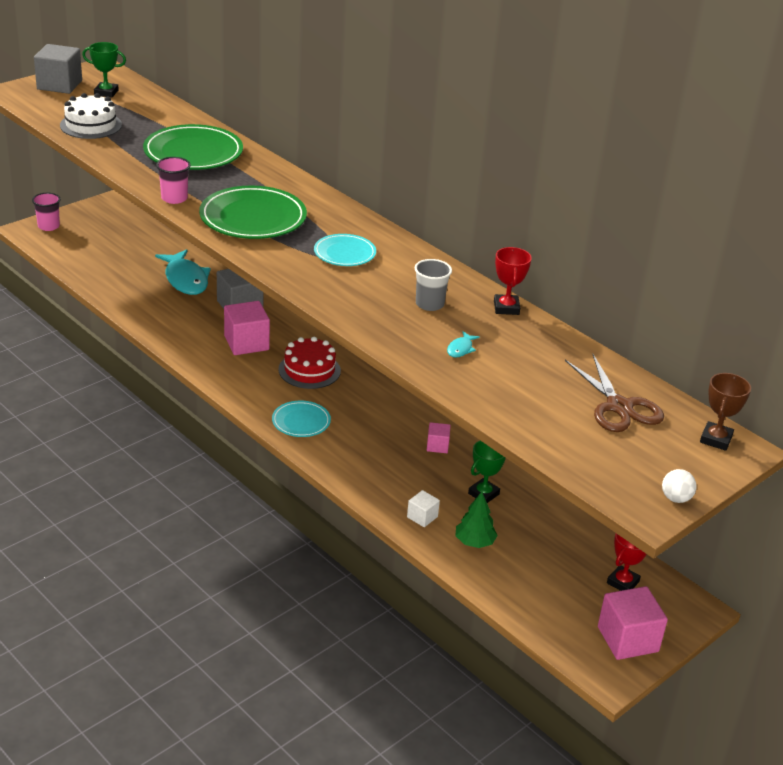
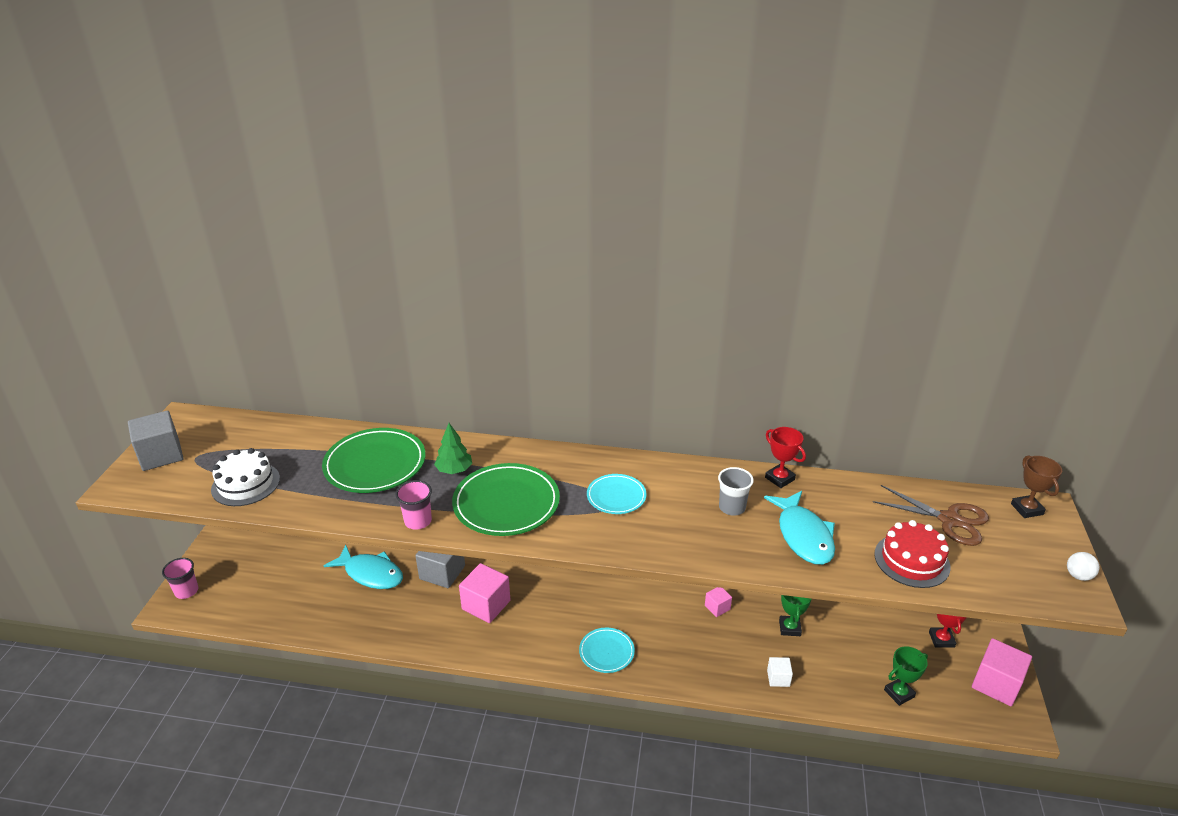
camera: 35 degrees left, 0 degrees up
(106, 92) = (218, 441): green trophy -> green trophy (899, 693)
(309, 370) = (560, 599): red cake -> red cake (911, 560)
(461, 349) = (803, 535): turquoise fish -> turquoise fish, size x2.39
(474, 542) = (831, 674): green tree -> green tree (454, 470)

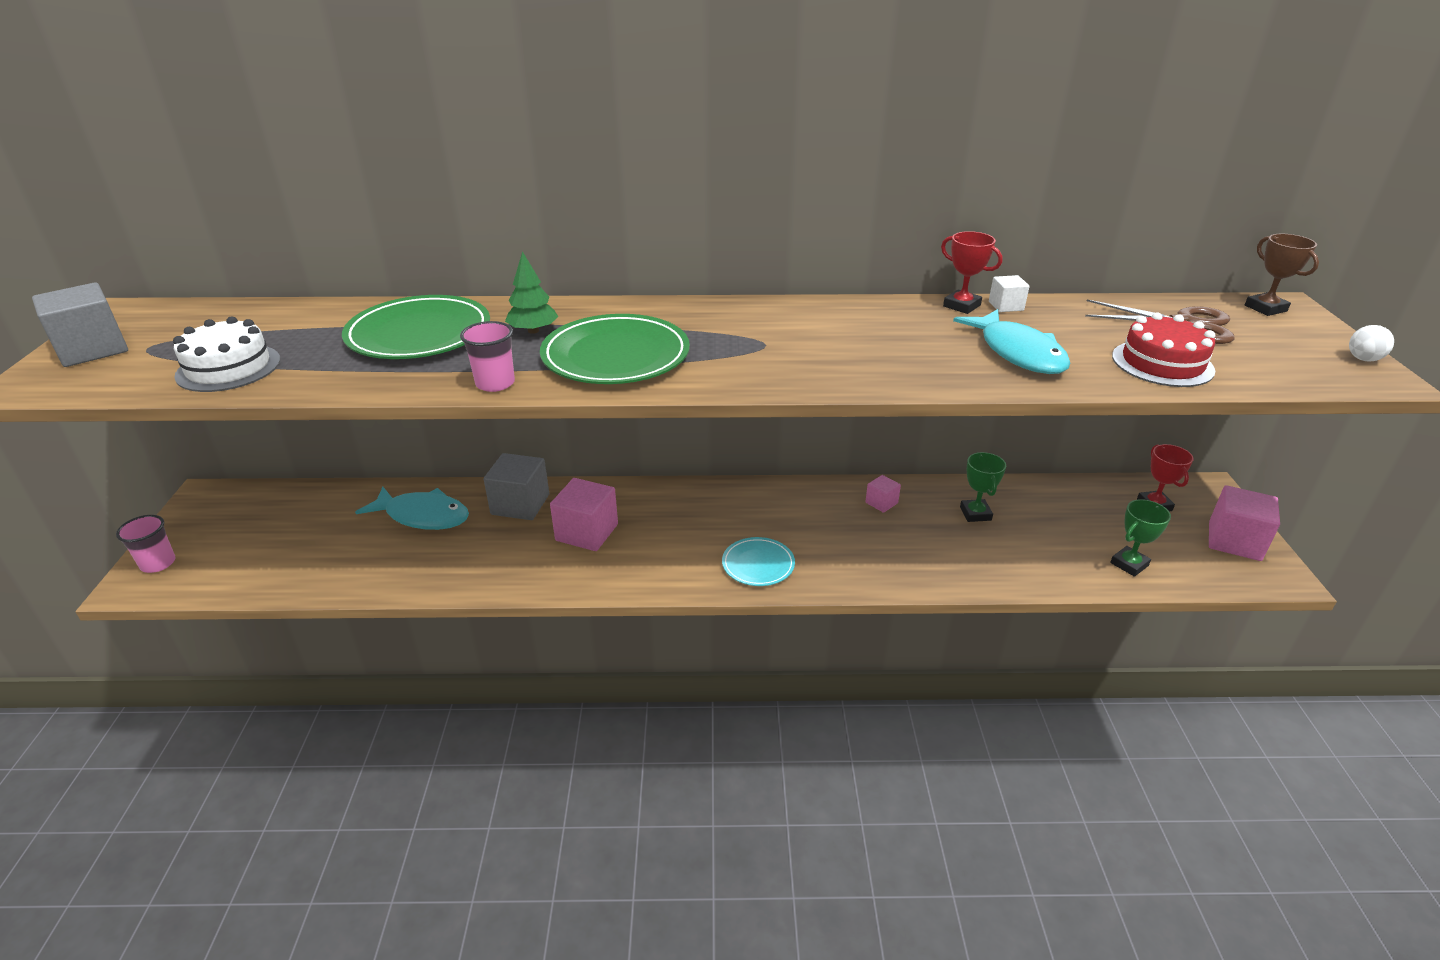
camera: 10 degrees left, 0 degrees up
(616, 496) = (762, 337): turquoise plate -> none
(732, 507) = (915, 335): grey cup -> none
(778, 678) = (981, 566): white cube -> white cube (1006, 306)

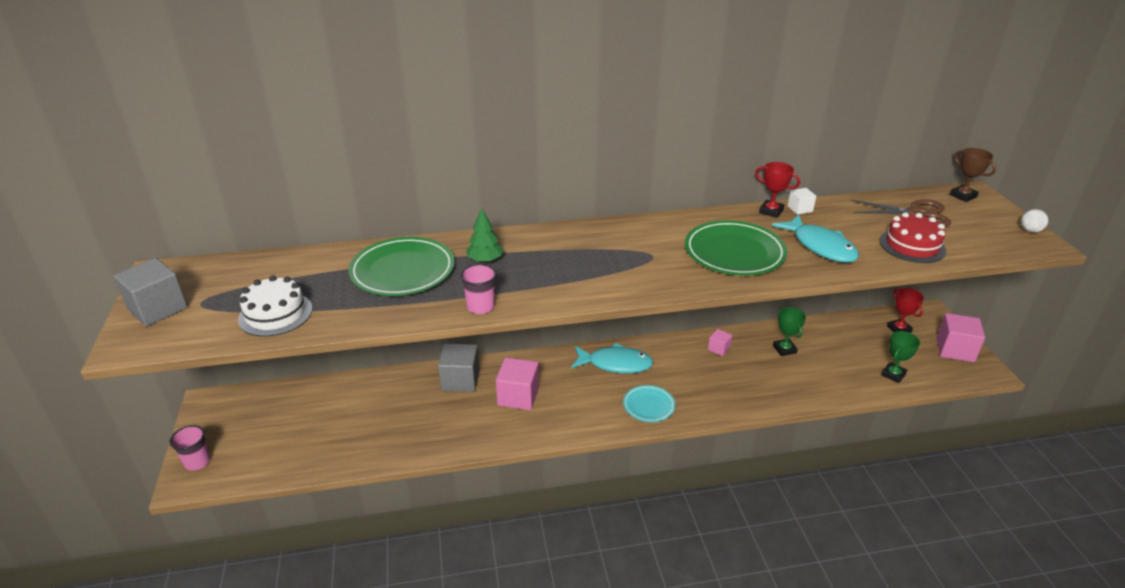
camera: 10 degrees left, 0 degrees up
(423, 516) = (390, 398): turquoise fish -> turquoise fish (615, 364)
(615, 356) = (554, 275): green plate -> green plate (734, 252)

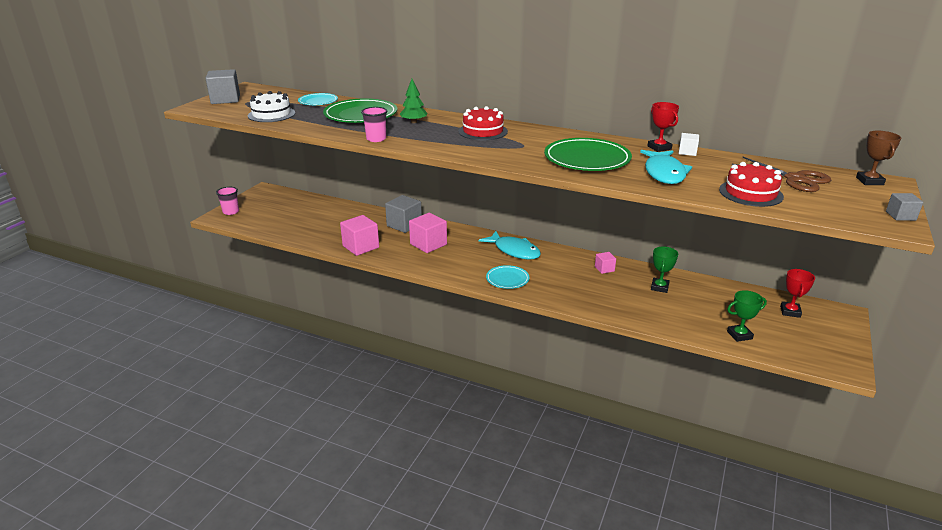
camera: 35 degrees right, 5 degrees down
(310, 265) = (318, 101): none -> turquoise plate
(582, 248) = (483, 131): none -> red cake
(955, 350) = (830, 343): pink cube -> pink cube (361, 247)
(1030, 230) = (900, 216): white ball -> grey cube

